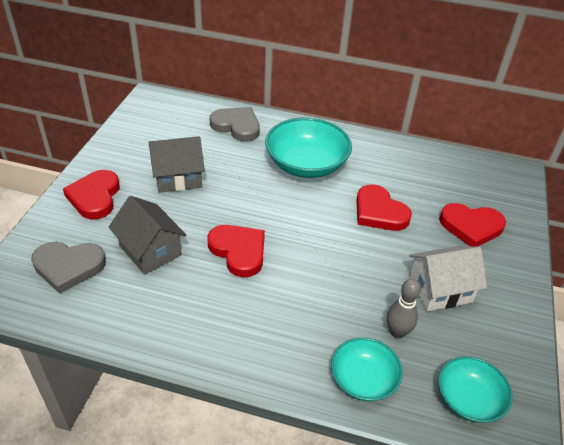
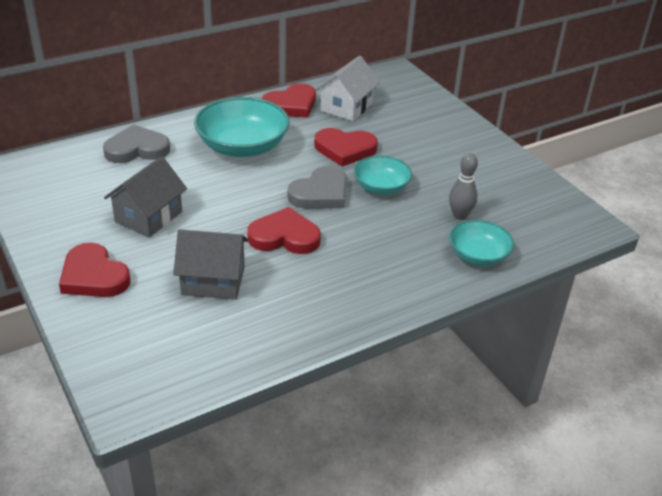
camera: 45 degrees left, 5 degrees down
(68, 267) = (161, 338): grey heart -> grey heart (320, 193)
(440, 290) = (450, 174): white house -> white house (346, 107)
(468, 399) = (545, 224): turquoise bowl -> turquoise bowl (381, 187)
(471, 227) = (415, 124): red heart -> red heart (291, 105)

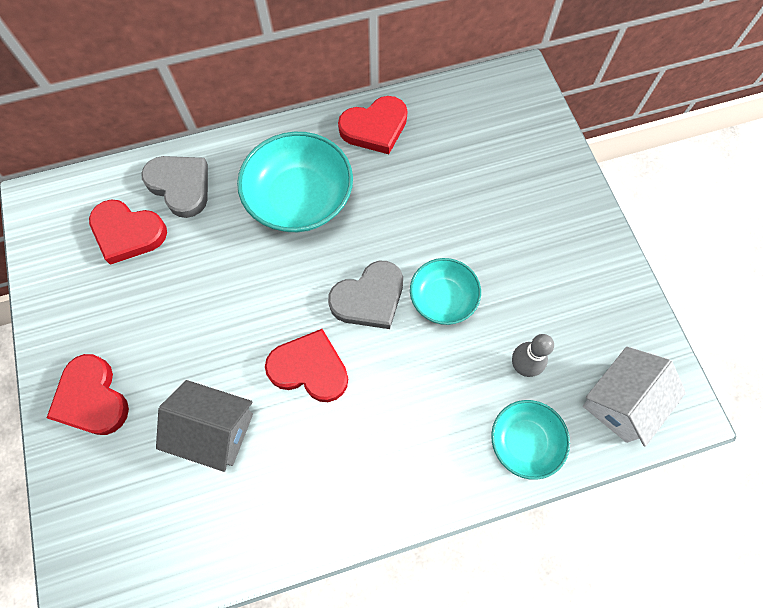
camera: 15 degrees right, 30 degrees up
(137, 149) = (180, 186): grey heart -> grey heart turned 45 degrees clockwise
(149, 217) = (169, 308): grey house -> none
(345, 149) = (418, 221): red heart -> red heart (128, 233)
(346, 107) = (440, 141): white house -> white house (621, 402)

